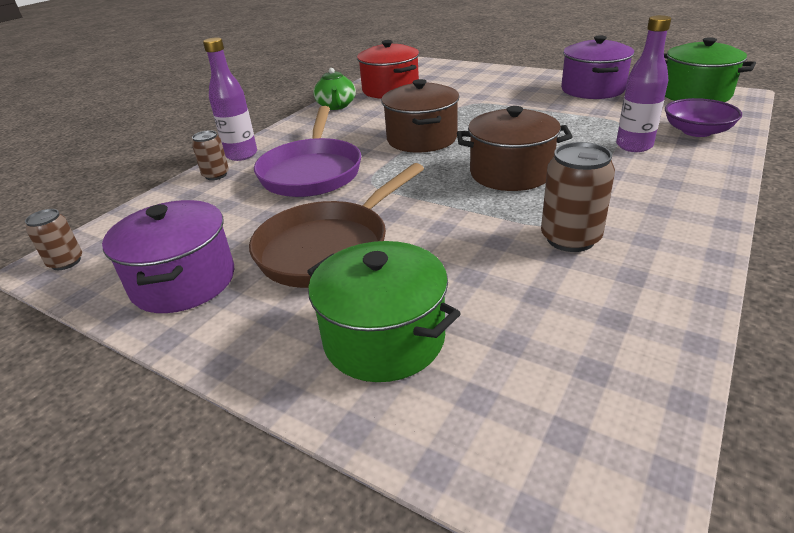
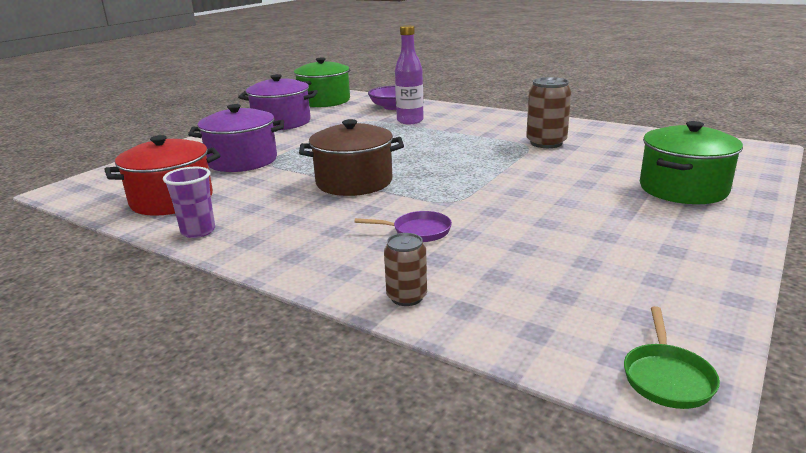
camera: 90 degrees left, 10 degrees down
(66, 262) = (667, 377): brown can -> green pan
(183, 281) = (662, 274): purple pot -> purple pot (242, 161)
(241, 155) = (342, 286): purple bottle -> none
(312, 172) = (418, 231): purple pan -> purple pan, size x0.45
(329, 248) = (578, 212): brown pan -> none
(336, 106) = (198, 231): green teapot -> purple cup
(510, 173) = (445, 153): brown pot -> none

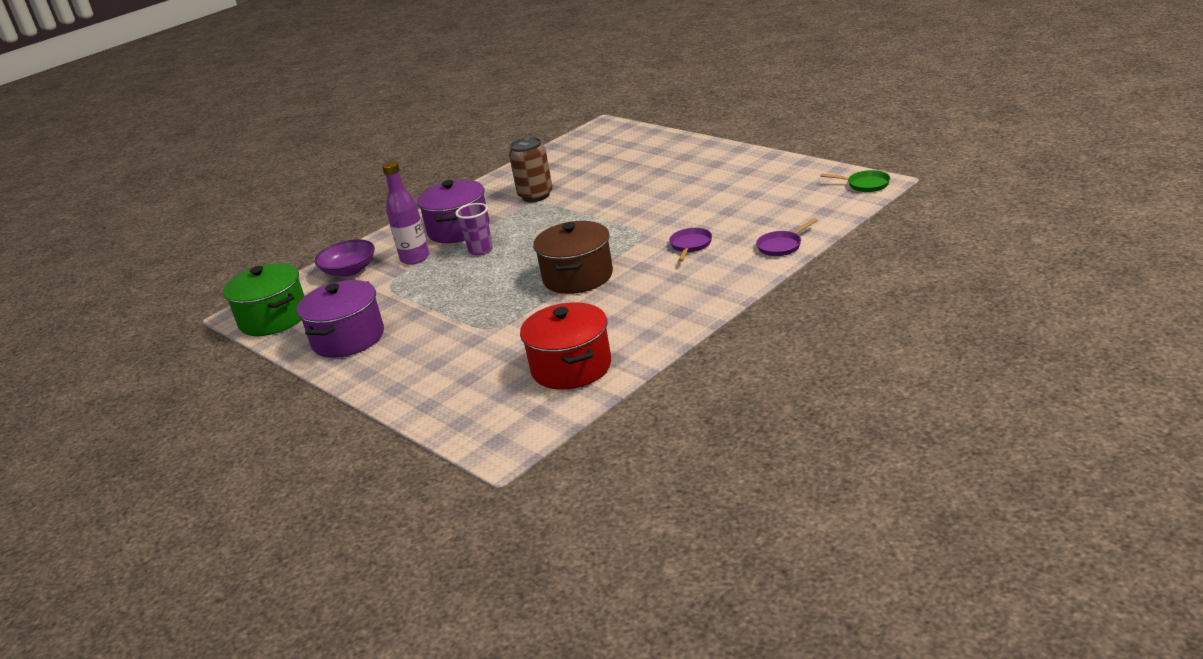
camera: 75 degrees left, 5 degrees up
(198, 231) = (653, 338): purple cup -> purple cup (480, 250)
(242, 161) = (477, 345): purple pot -> purple pot (458, 229)
(406, 297) = (781, 246): brown can -> purple pan
(683, 189) = (660, 157): green pot -> none

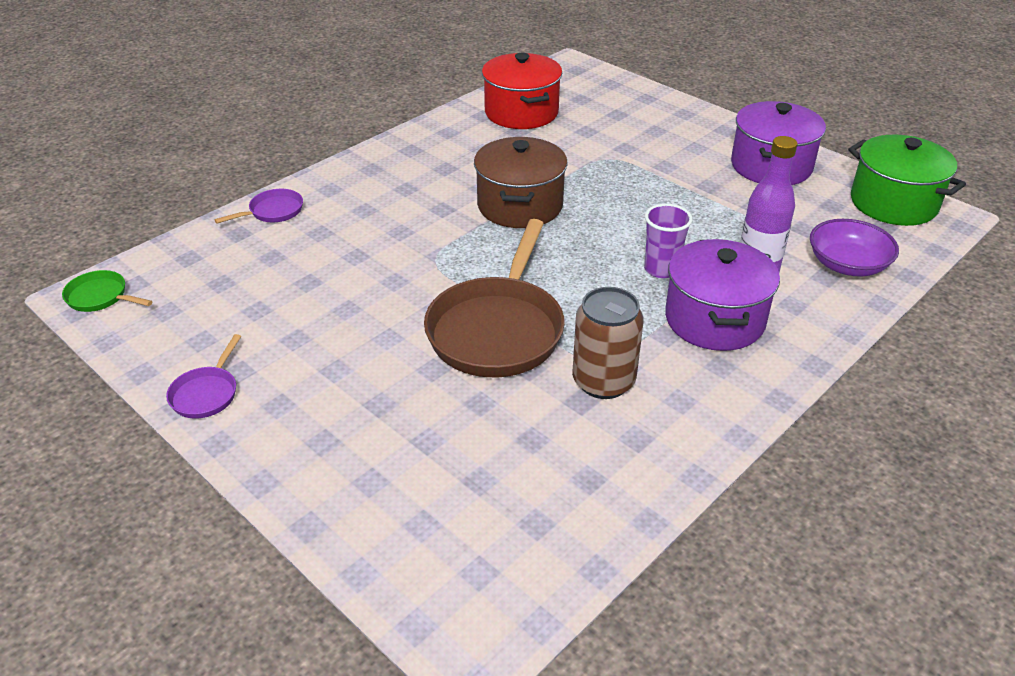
camera: 175 degrees right, 10 degrees up
(595, 207) = (497, 329): none -> brown pan
(690, 245) = (377, 230): purple pan -> purple pan (206, 393)

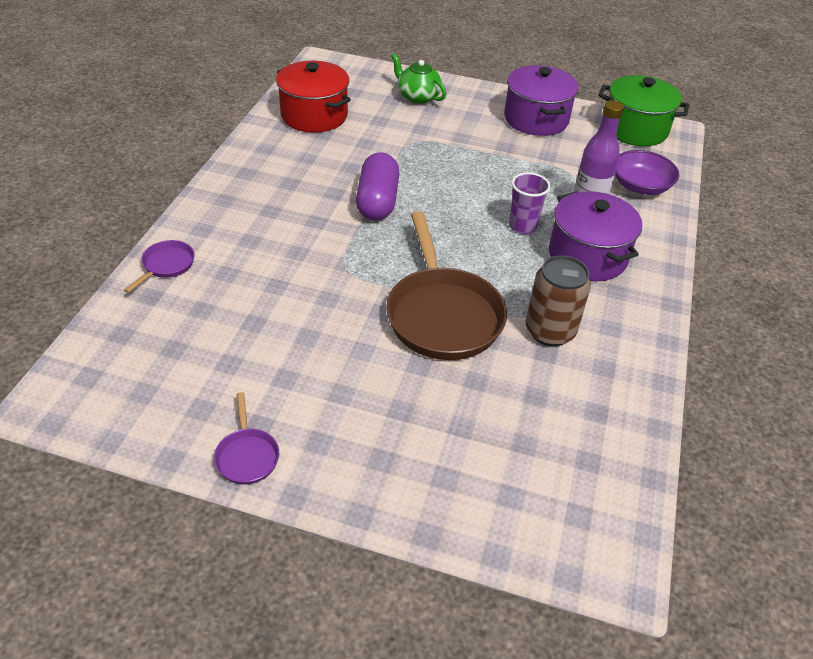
camera: 30 degrees left, 5 degrees up
(100, 297) = (64, 400): green pan -> none
(520, 206) = (377, 201): brown pot -> purple capsule
(648, 116) = (418, 96): none -> green teapot

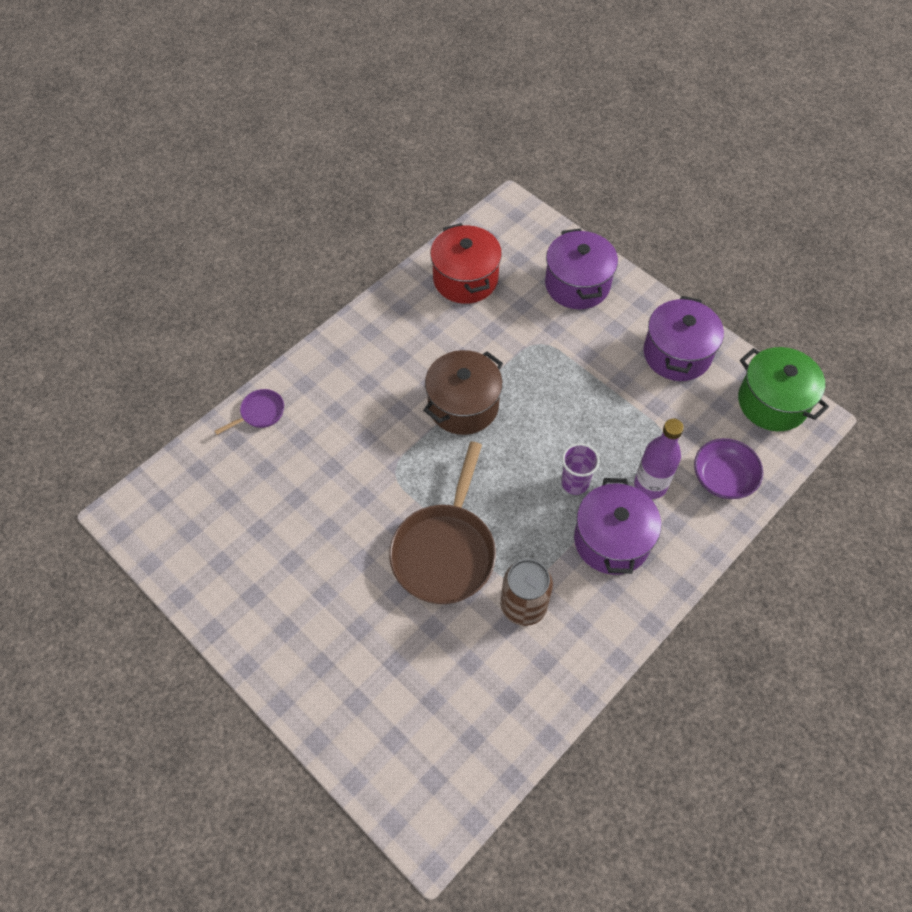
camera: 30 degrees right, 15 degrees up
(247, 456) = (231, 618): purple pan -> none
(377, 201) = (463, 405): purple capsule -> brown pot
(418, 96) = (577, 284): green teapot -> purple pot

